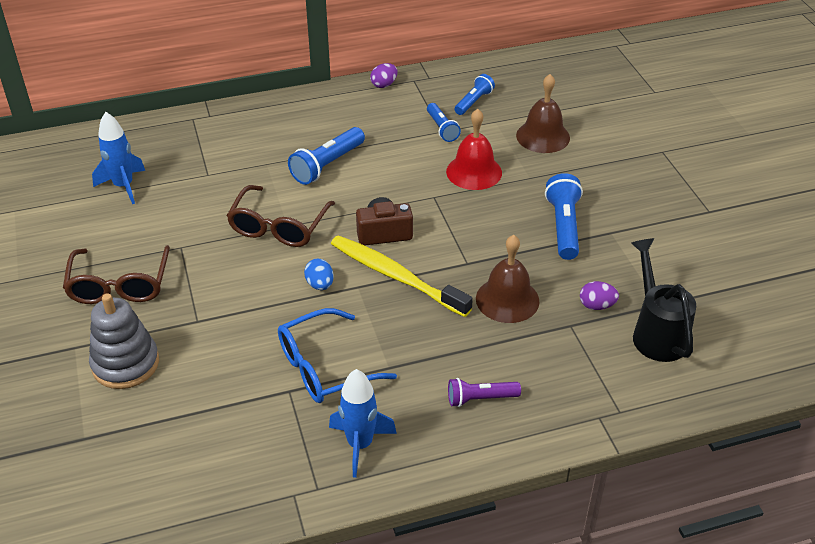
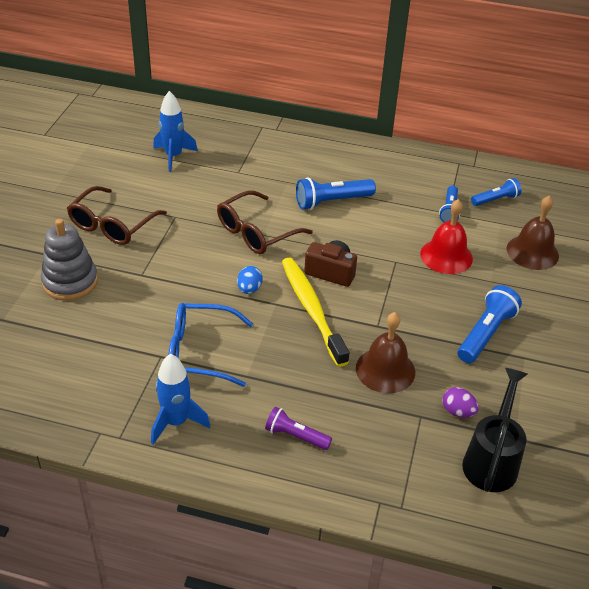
camera: 30 degrees right, 0 degrees up
(384, 85) = (431, 157): purple egg -> none

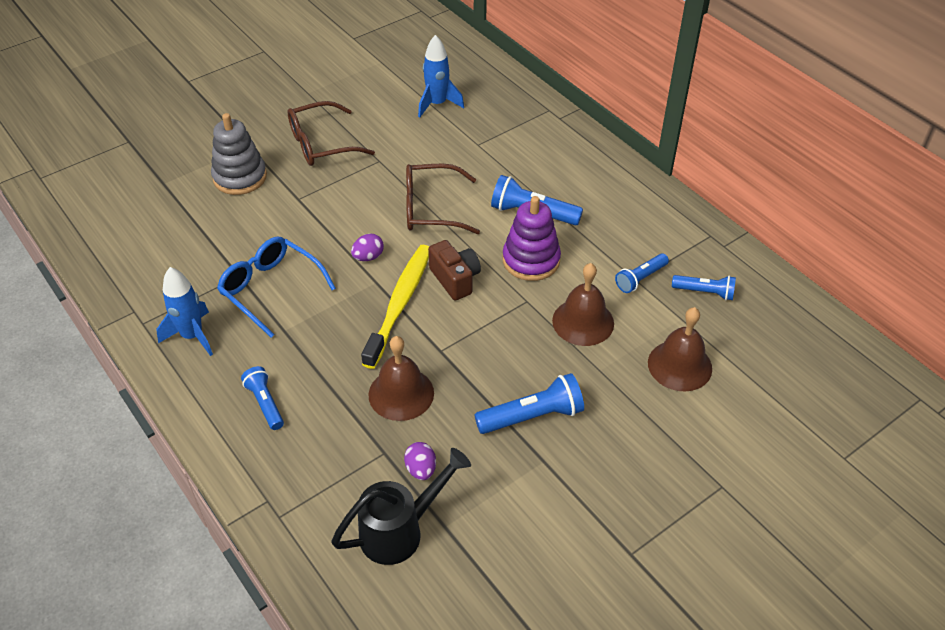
camera: 40 degrees right, 5 degrees up
(249, 289) = (368, 257): blue egg -> purple egg
(295, 436) = (265, 403): purple flashlight -> blue flashlight
(367, 233) = (531, 260): none -> purple stacking toy
(446, 256) = (583, 322): red bell -> brown bell

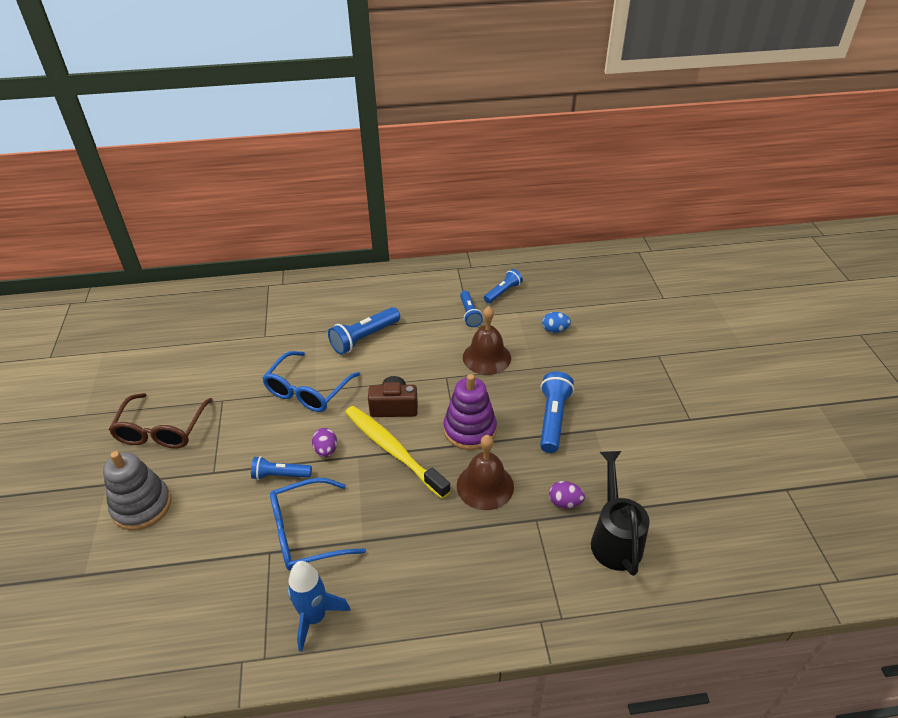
camera: 60 degrees left, 5 degrees down
(265, 403) = (435, 585): blue flashlight -> blue flashlight (280, 475)
(430, 208) = (307, 391): brown glasses -> blue glasses
(437, 104) = (195, 339): blue rocket -> none
(531, 260) = (409, 358): purple stacking toy -> purple stacking toy (470, 430)
(679, 365) = (555, 330): brown bell -> blue egg

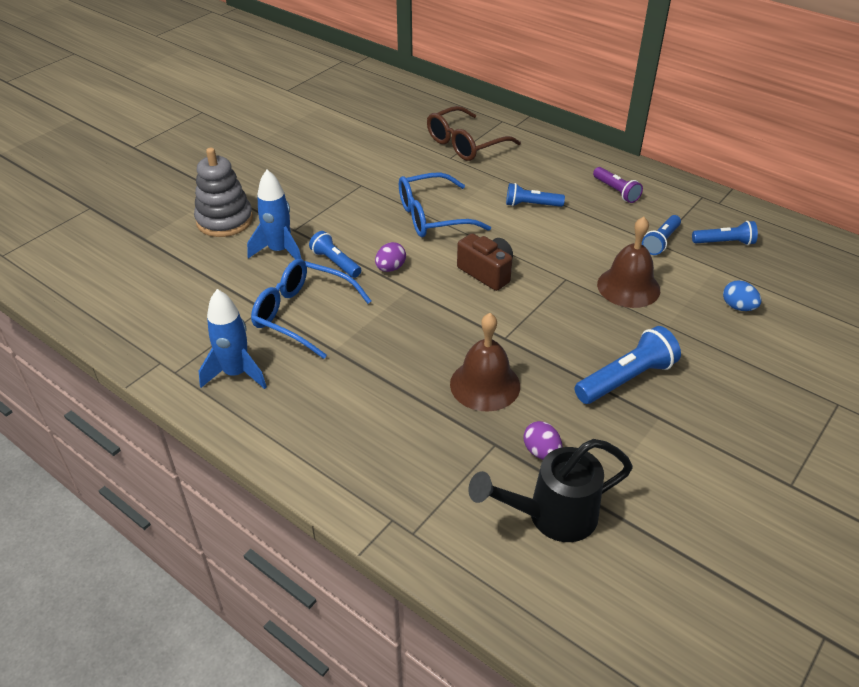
camera: 45 degrees right, 0 degrees up
(161, 430) = (296, 180): brown glasses -> brown glasses (465, 144)
(224, 498) = (279, 251): none -> blue rocket
(364, 338) = (531, 205): blue flashlight -> blue flashlight, size x0.64
(393, 450) = (443, 303): yellow toothbrush -> none
(405, 295) = (616, 191): none -> purple flashlight
(470, 430) = (531, 333): purple stacking toy -> none
(614, 537) = (551, 516): black watering can -> black watering can turned 150 degrees counterclockwise

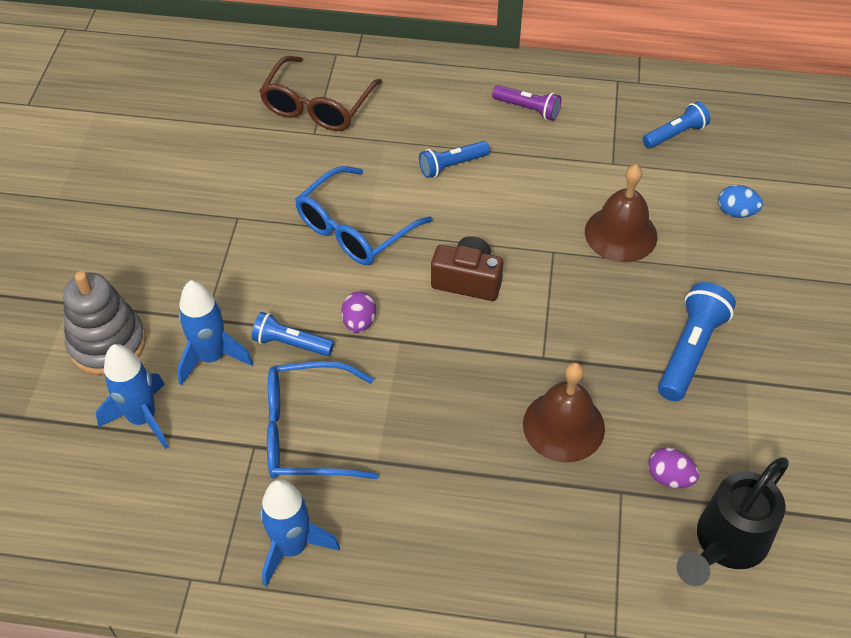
camera: 30 degrees left, 10 degrees up
(209, 266) = (143, 418): none -> blue rocket
(660, 242) = (615, 160): blue flashlight -> none

